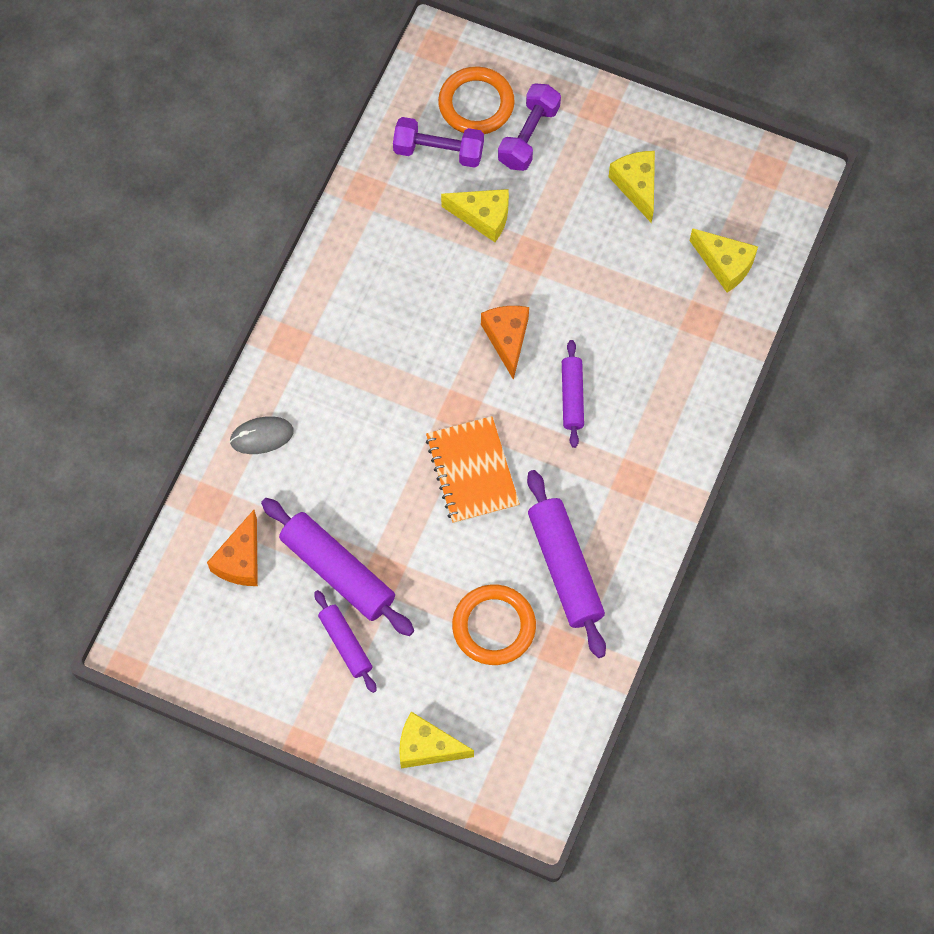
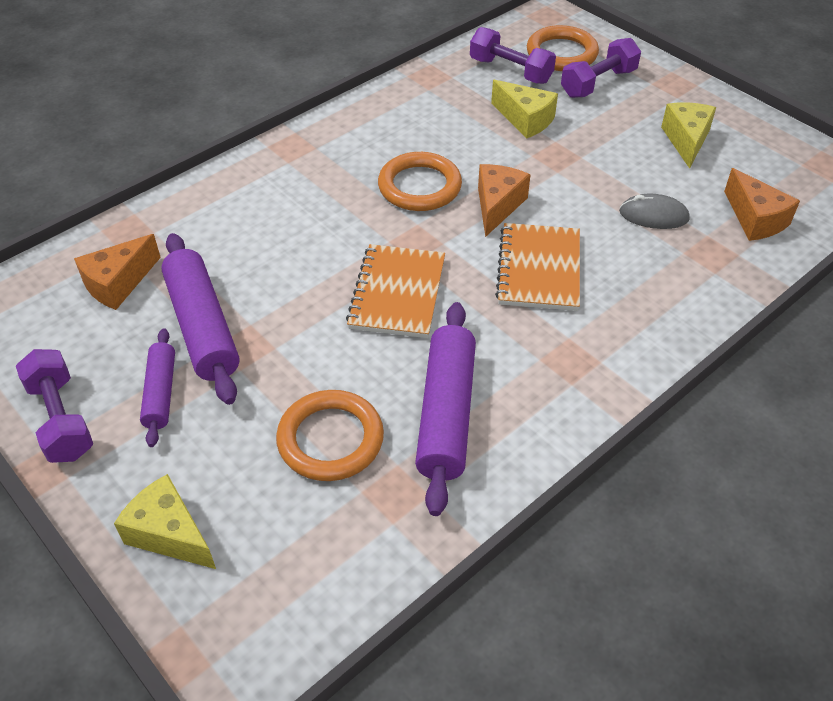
camera: 25 degrees right, 20 degrees down
(261, 436) = (215, 200): grey mouse -> grey mouse (653, 215)
(287, 698) = (61, 419): none -> purple dumbbell
(430, 344) = (419, 186): none -> orange ring
(572, 397) = (539, 269): purple rolling pin -> orange notebook
(725, 265) = (755, 219): yellow cheese -> orange cheese

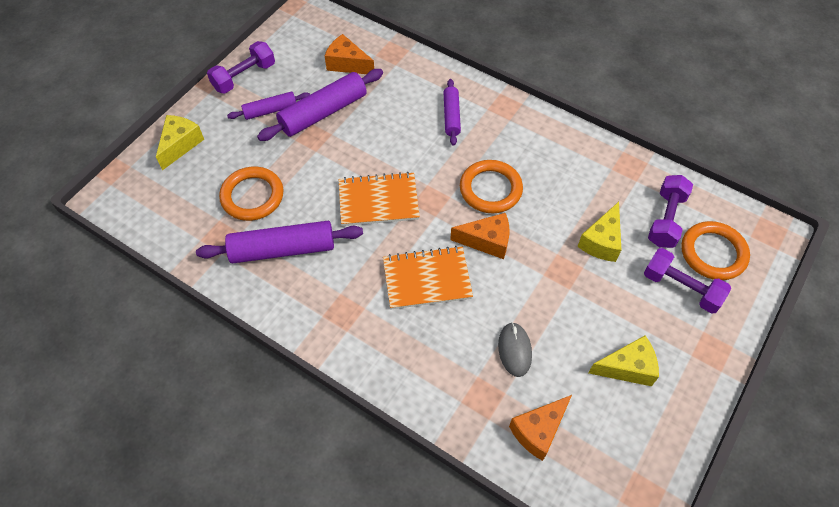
camera: 75 degrees right, 10 degrees up
(283, 196) = (451, 116): none -> purple rolling pin

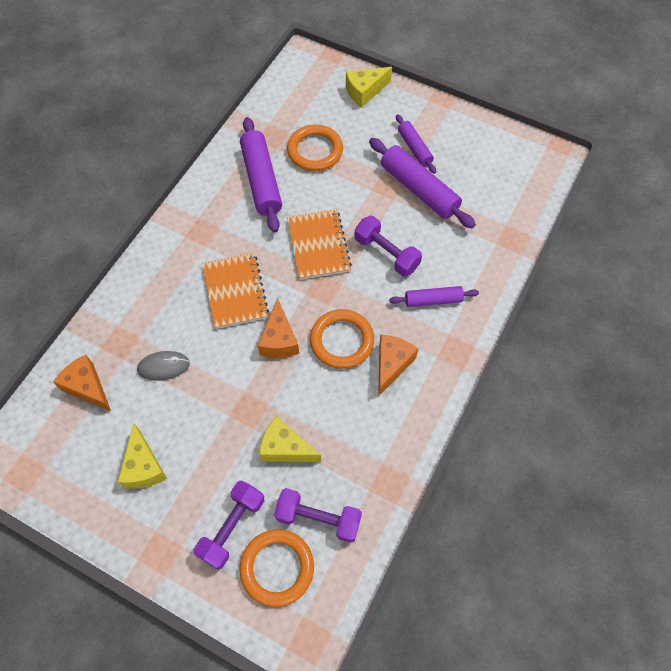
camera: 85 degrees right, 5 degrees up
(180, 145) = (365, 92): yellow cheese -> yellow cheese turned 135 degrees clockwise
(244, 77) = (453, 122): purple dumbbell -> purple dumbbell (386, 253)
(347, 64) = (487, 201): orange cheese -> orange cheese (391, 364)

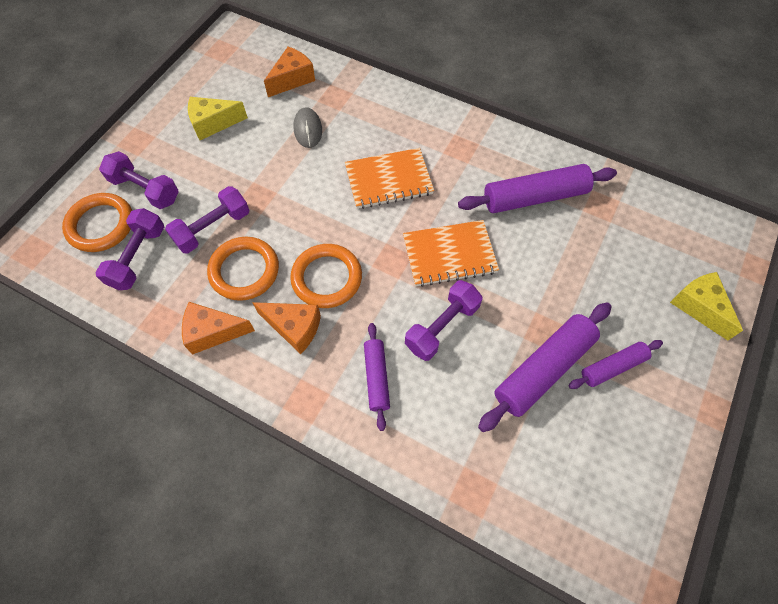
camera: 90 degrees right, 0 degrees up
(279, 339) = (331, 220): orange cheese -> orange cheese (213, 332)
(285, 448) = (213, 228): yellow cheese -> purple dumbbell
(315, 151) = (587, 250): orange ring -> orange ring (244, 271)

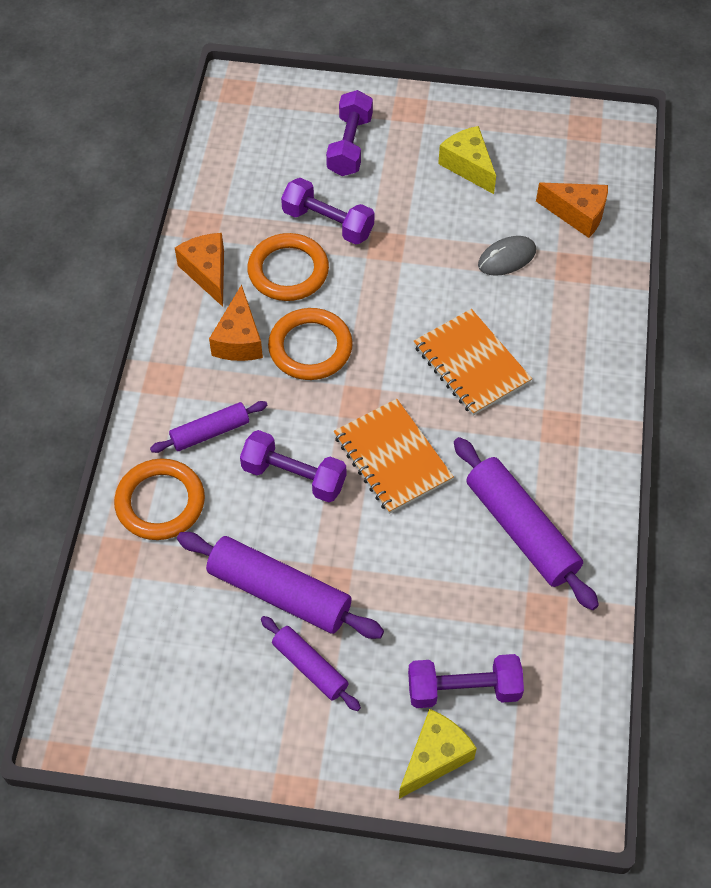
camera: 70 degrees right, 5 degrees down
(101, 225) = (290, 129): orange ring -> orange ring (160, 502)
(138, 257) = (266, 176): purple dumbbell -> purple dumbbell (463, 689)

